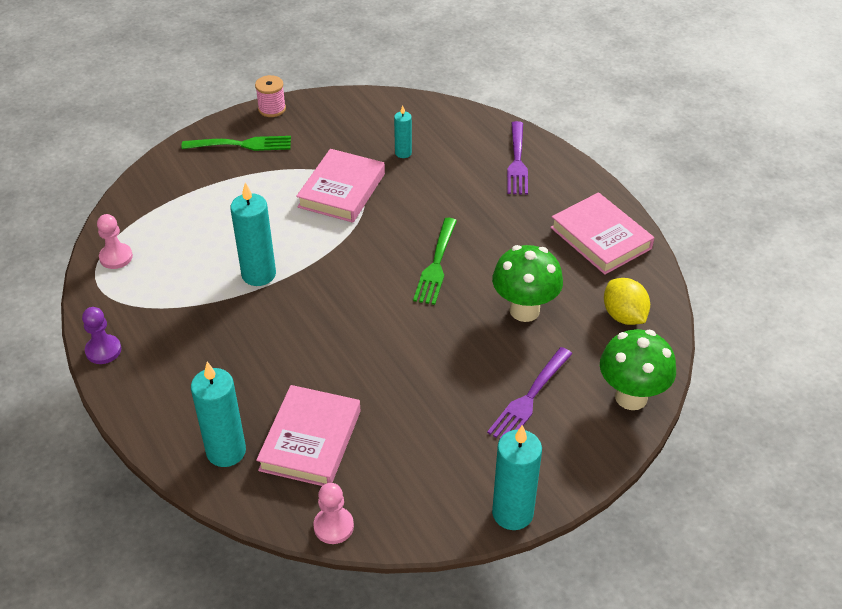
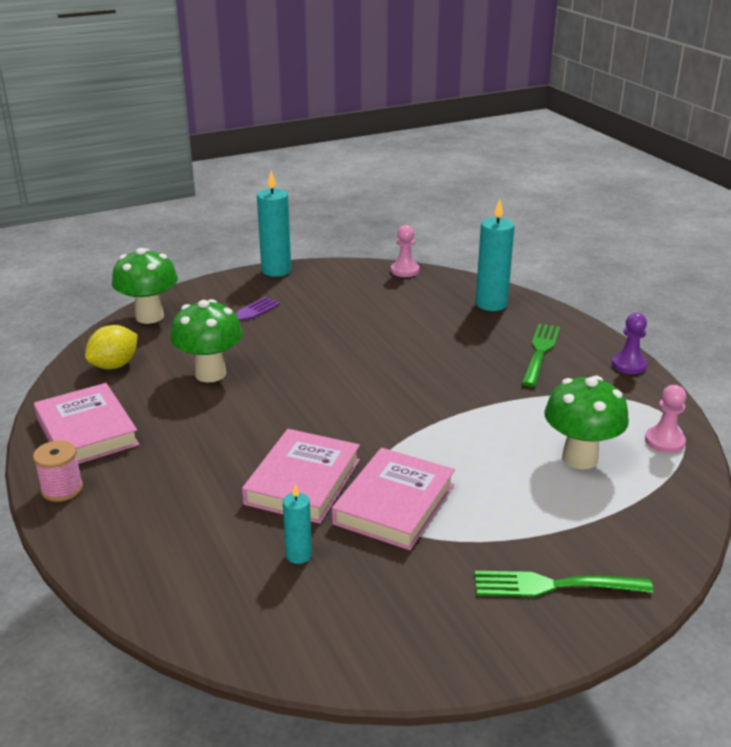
camera: 175 degrees left, 15 degrees down
(193, 236) = (580, 458): none -> green mushroom
(258, 274) = (490, 416): turquoise candle -> none
(272, 109) = (518, 656): pink spool -> pink spool (62, 489)
(310, 440) = (423, 306): pink book -> pink book (303, 481)
(436, 264) = (288, 416): green fork -> green fork (540, 352)
(517, 161) = (134, 531): purple fork -> none
(624, 316) = (114, 365): yellow lemon -> yellow lemon turned 60 degrees clockwise

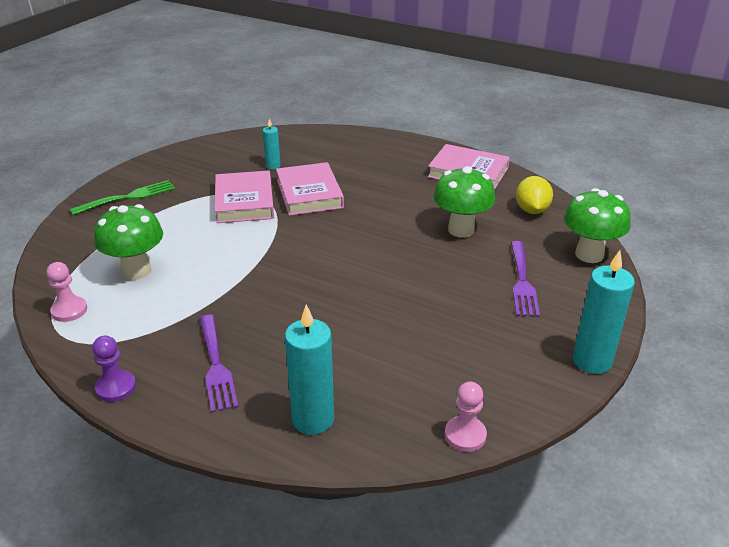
camera: 145 degrees right, 5 degrees up
(62, 489) = (428, 148): pink spool -> none
(540, 352) = (216, 365): green fork -> purple fork

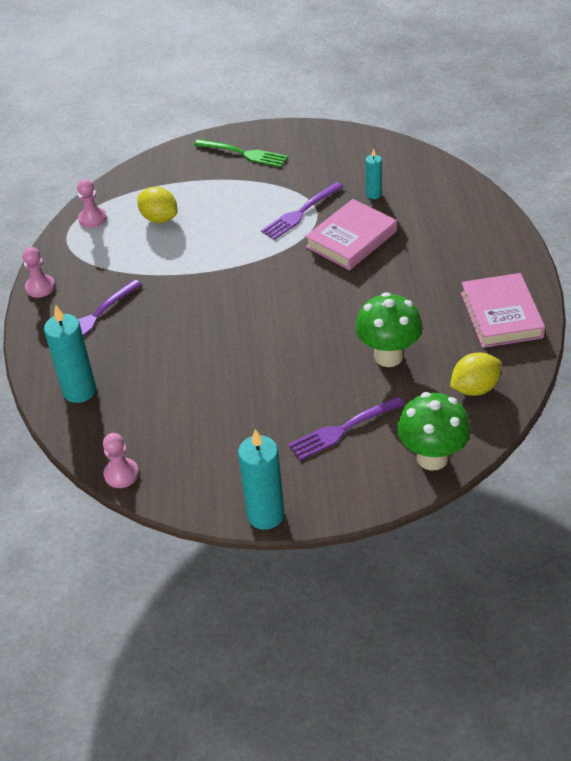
camera: 60 degrees right, 10 degrees up
(116, 387) = (40, 287): purple pawn -> pink pawn
(136, 271) = (159, 218): green mushroom -> yellow lemon
(244, 202) = (300, 212): pink book -> purple fork

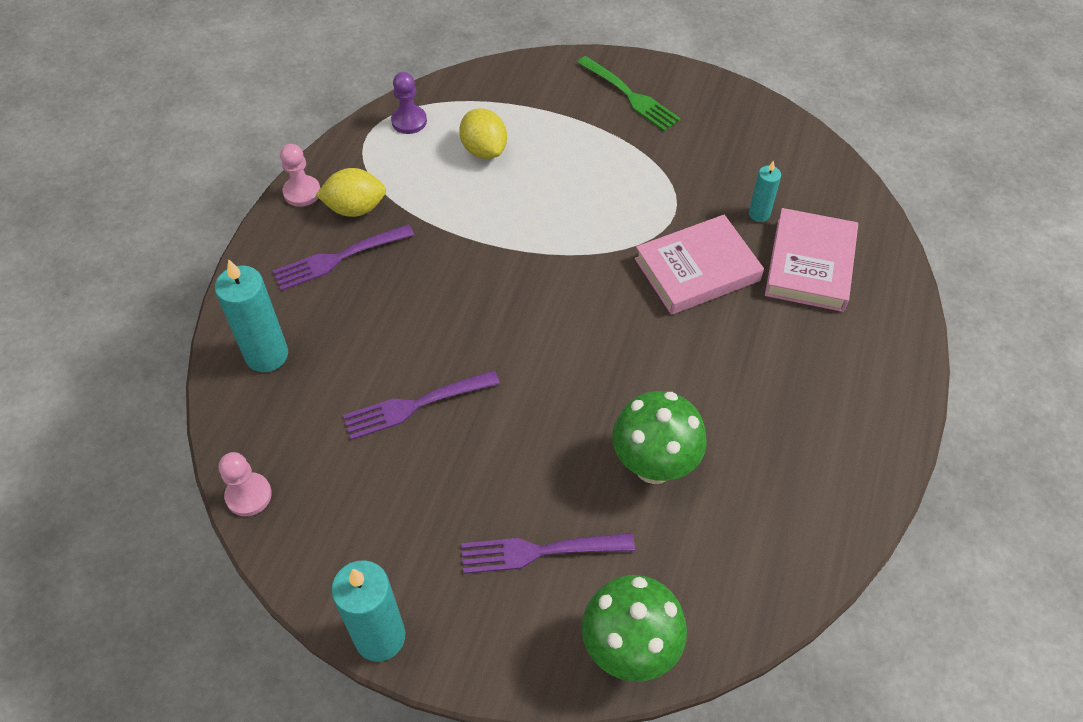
camera: 20 degrees right, 10 degrees up
(92, 219) = (409, 121): pink pawn -> purple pawn
(300, 212) = (654, 206): purple fork -> purple fork (415, 405)
(474, 388) = (740, 565): yellow lemon -> yellow lemon (355, 208)
(501, 315) = (833, 465): pink book -> pink book (810, 265)

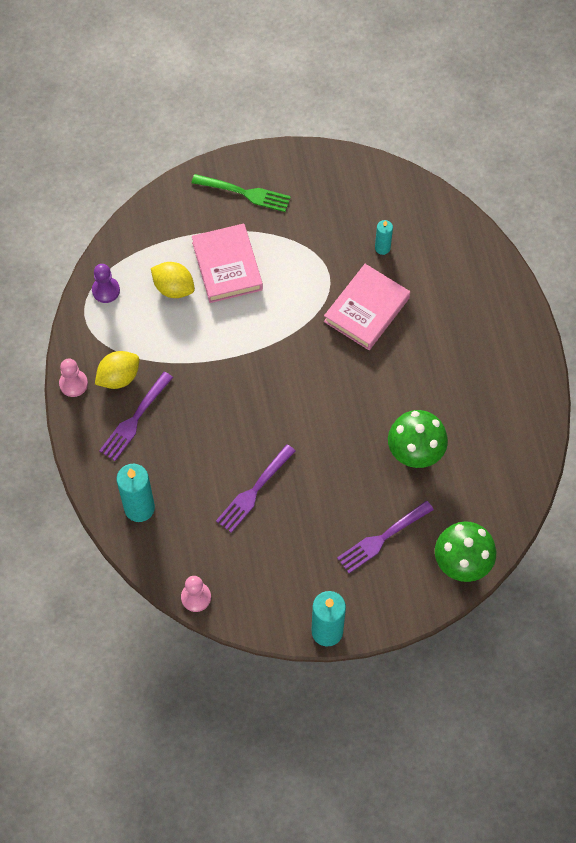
camera: 30 degrees left, 10 degrees up
(810, 265) = (433, 270): pink book -> pink book (227, 266)

